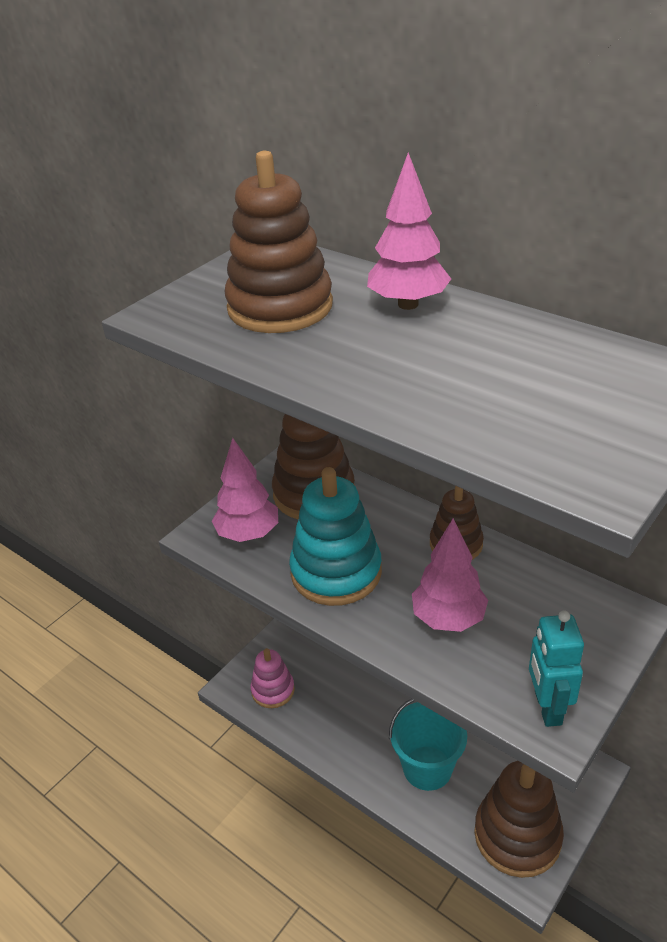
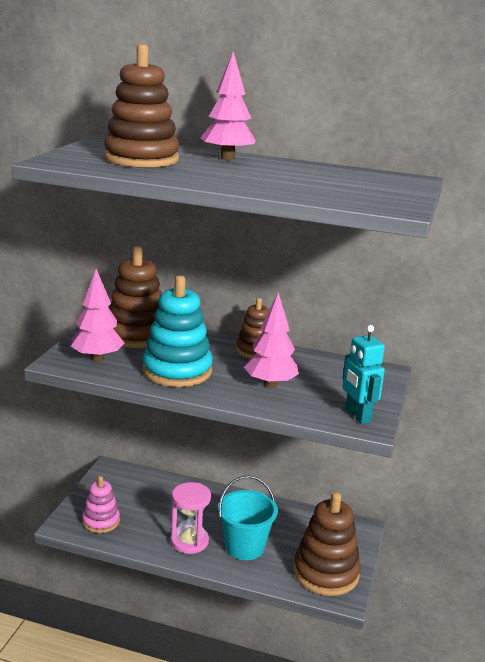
camera: 25 degrees left, 15 degrees down
(363, 743) = (189, 541): none -> pink hourglass

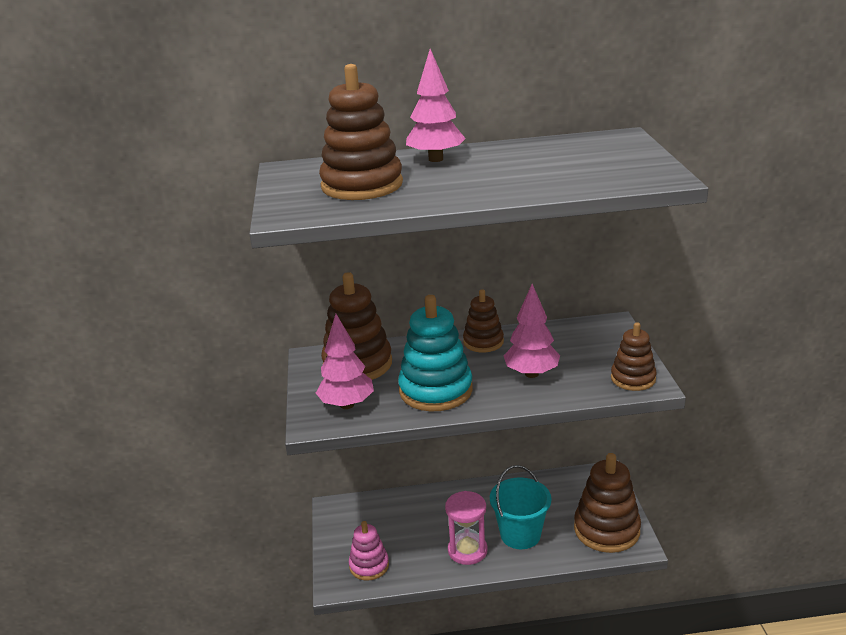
camera: 20 degrees left, 5 degrees up
(357, 416) = (633, 378): turquoise robot -> brown stacking toy

